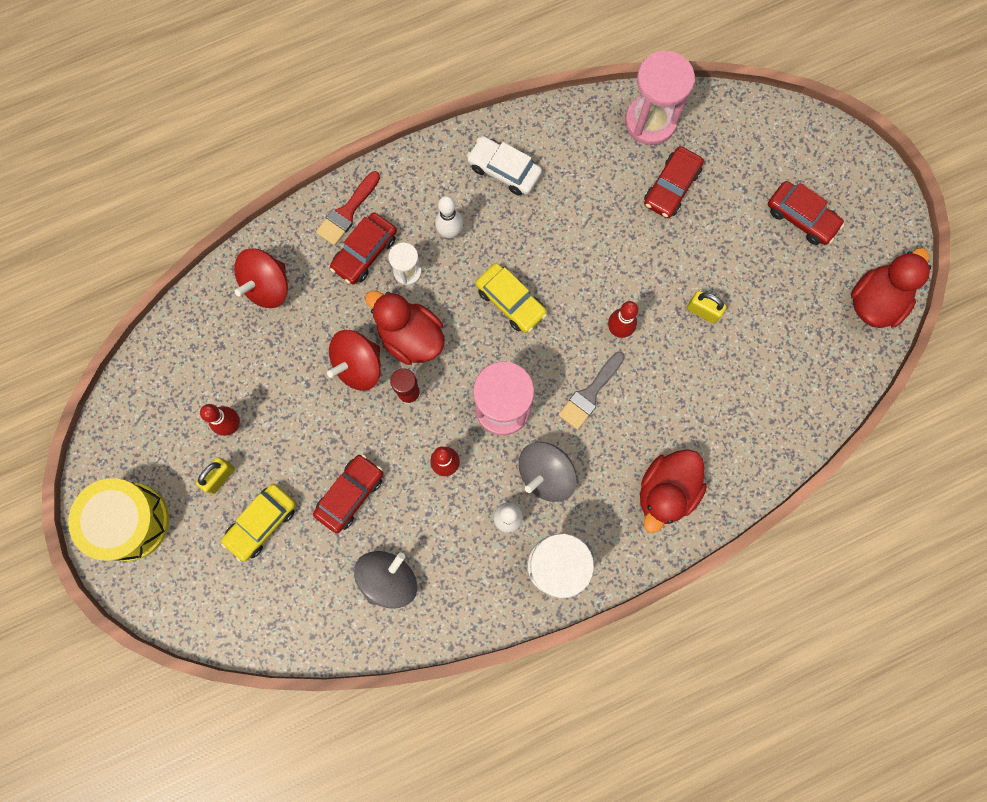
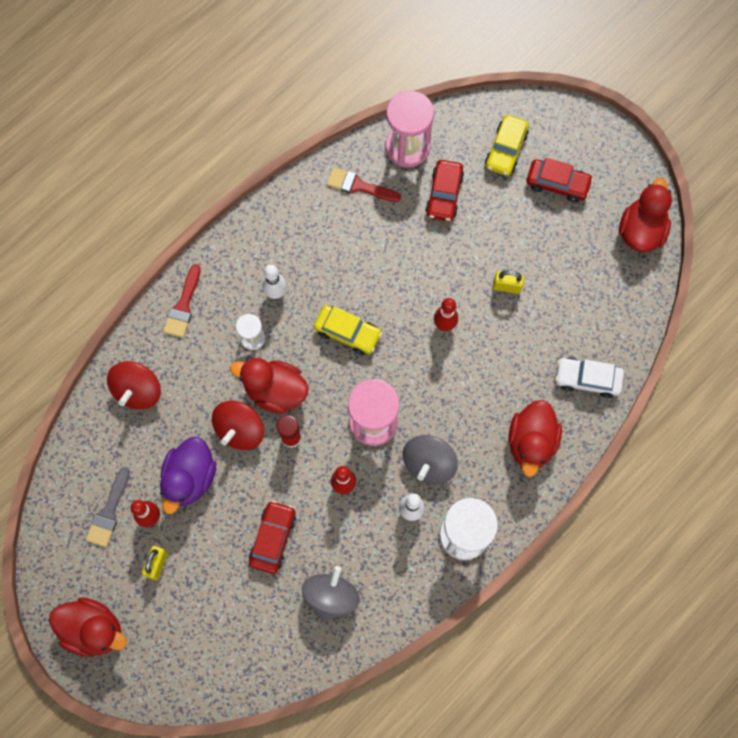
camera: 20 degrees left, 5 degrees down
(130, 521) = (94, 629): yellow drum -> red duck
(262, 523) = (207, 589): yellow car -> yellow car (506, 150)
(287, 398) = (190, 478): none -> purple duck
(365, 252) = (211, 334): red car -> none
(504, 170) = (302, 227): white car -> white car (587, 379)
(581, 146) = (359, 186): none -> red brush
(590, 393) = (440, 385): grey brush -> grey brush (109, 512)

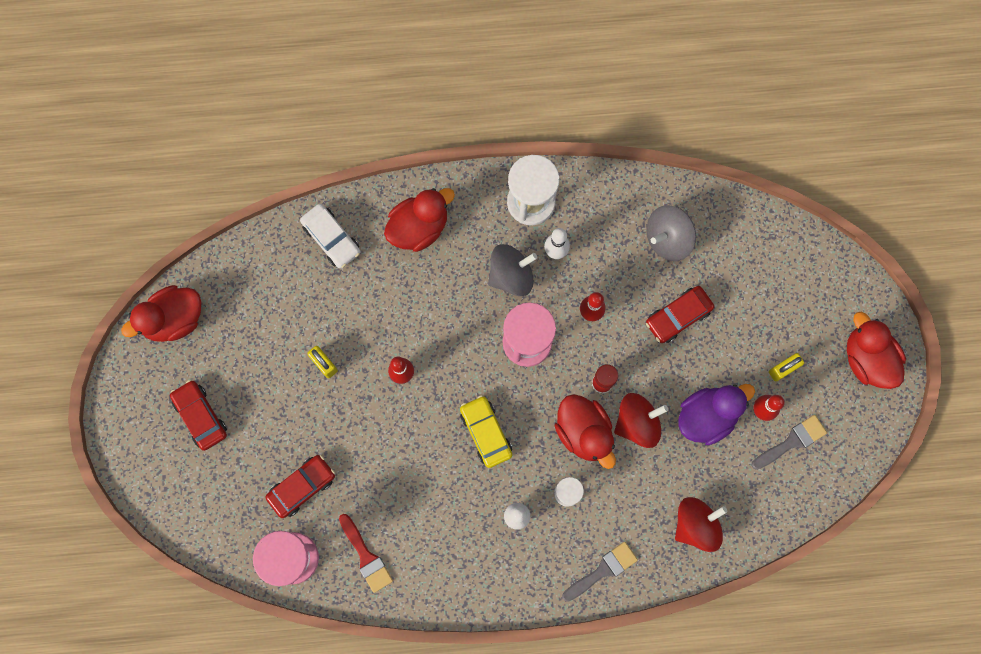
camera: 140 degrees left, 5 degrees up
(183, 306) = (603, 570): red brush -> grey brush
(506, 150) = (213, 483): yellow car -> none

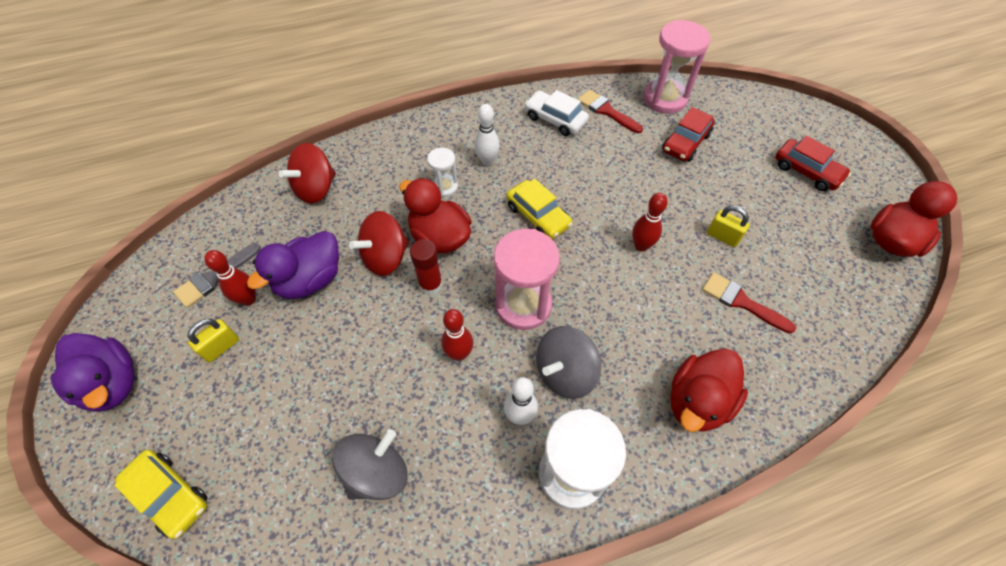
camera: 165 degrees right, 20 degrees down
(331, 238) = (790, 361): white car -> white car (555, 119)
(342, 297) = (741, 302): none -> red brush
(603, 570) = (399, 141): grey brush -> none
(678, 316) = (352, 375): red car -> none
(814, 261) = (169, 495): none -> yellow car
(867, 359) = (112, 383): red duck -> purple duck

